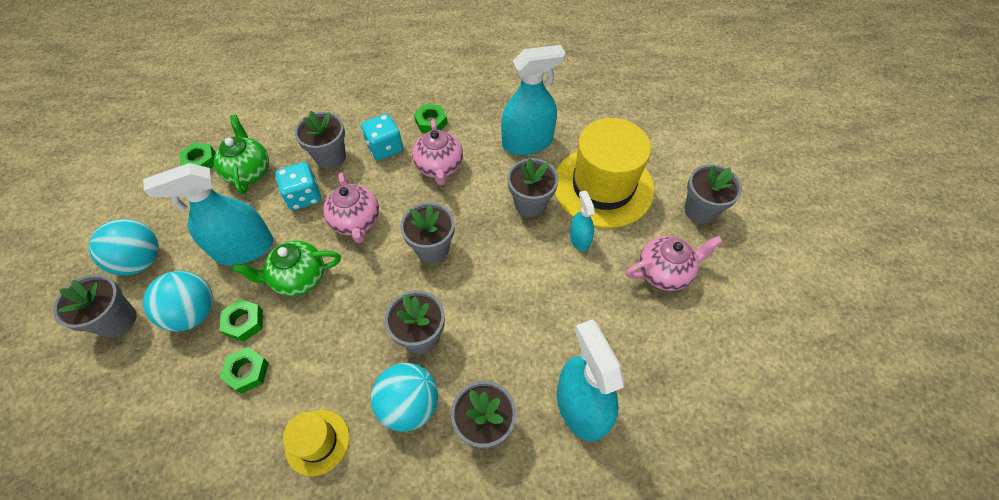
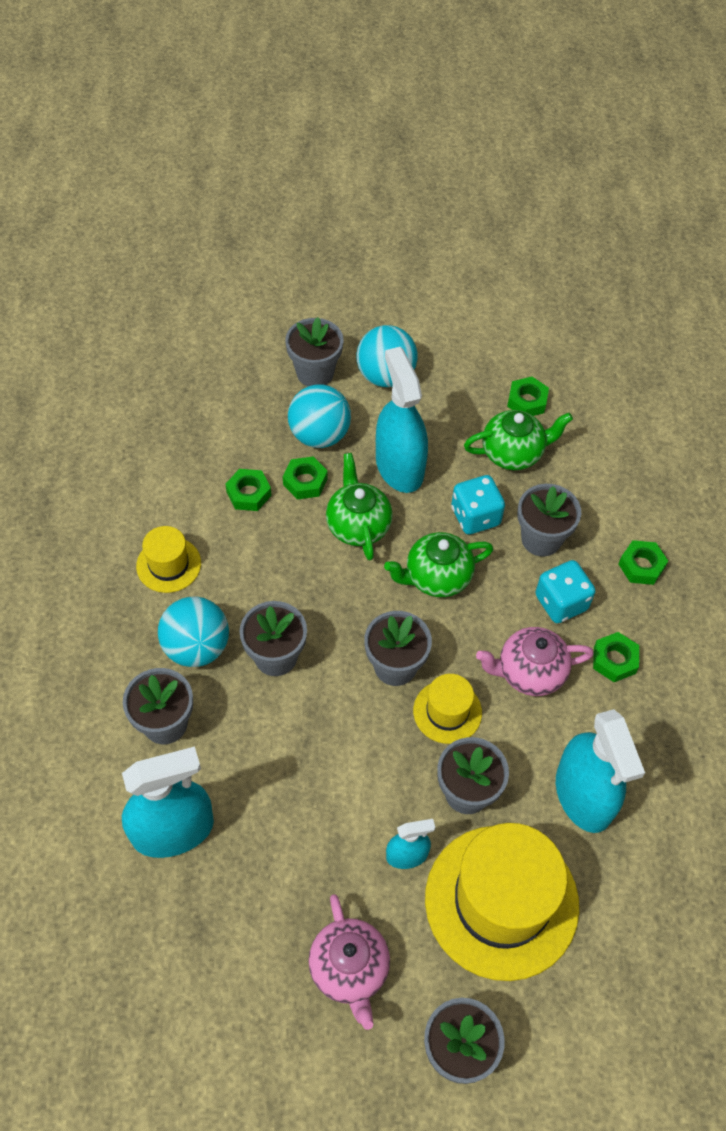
camera: 90 degrees right, 0 degrees up
(356, 222) = (437, 577): pink teapot -> green teapot
(360, 104) = (641, 566): none -> green nut
(470, 215) = (447, 711): none -> yellow hat

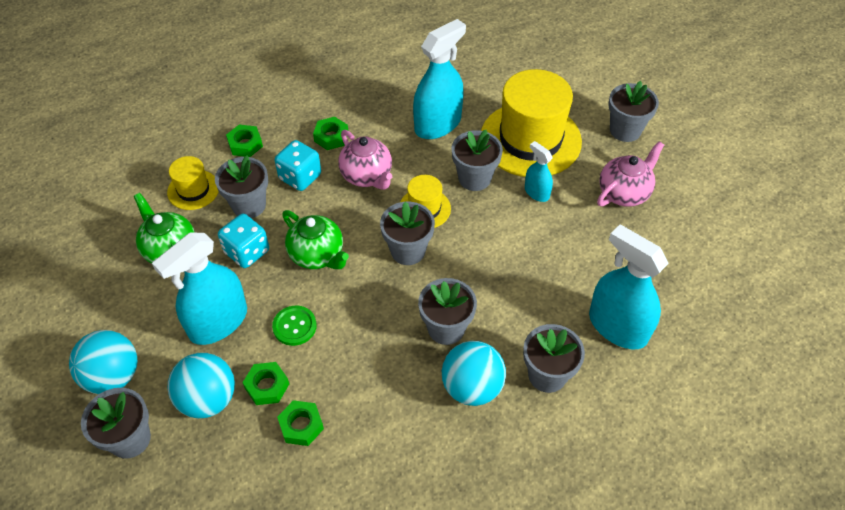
camera: 115 degrees left, 5 degrees down
(168, 564) = (409, 452): yellow hat -> yellow hat (193, 190)
(358, 525) = (294, 326): green teapot -> green button
(527, 401) = (107, 259): green nut -> none

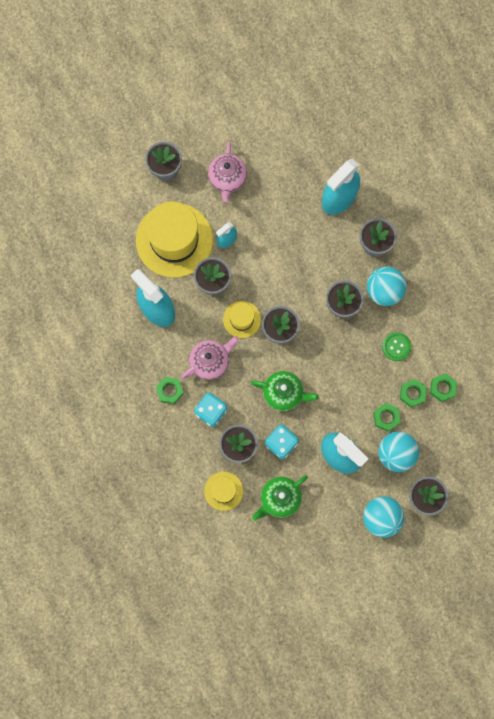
camera: 90 degrees left, 25 degrees up
(245, 144) = (177, 457): green nut -> green nut (442, 388)
(294, 326) = (342, 404): green button -> green button (396, 347)
(317, 255) = (283, 393): green teapot -> green teapot turned 60 degrees clockwise
(624, 193) = (227, 179): pink teapot -> pink teapot turned 135 degrees counterclockwise

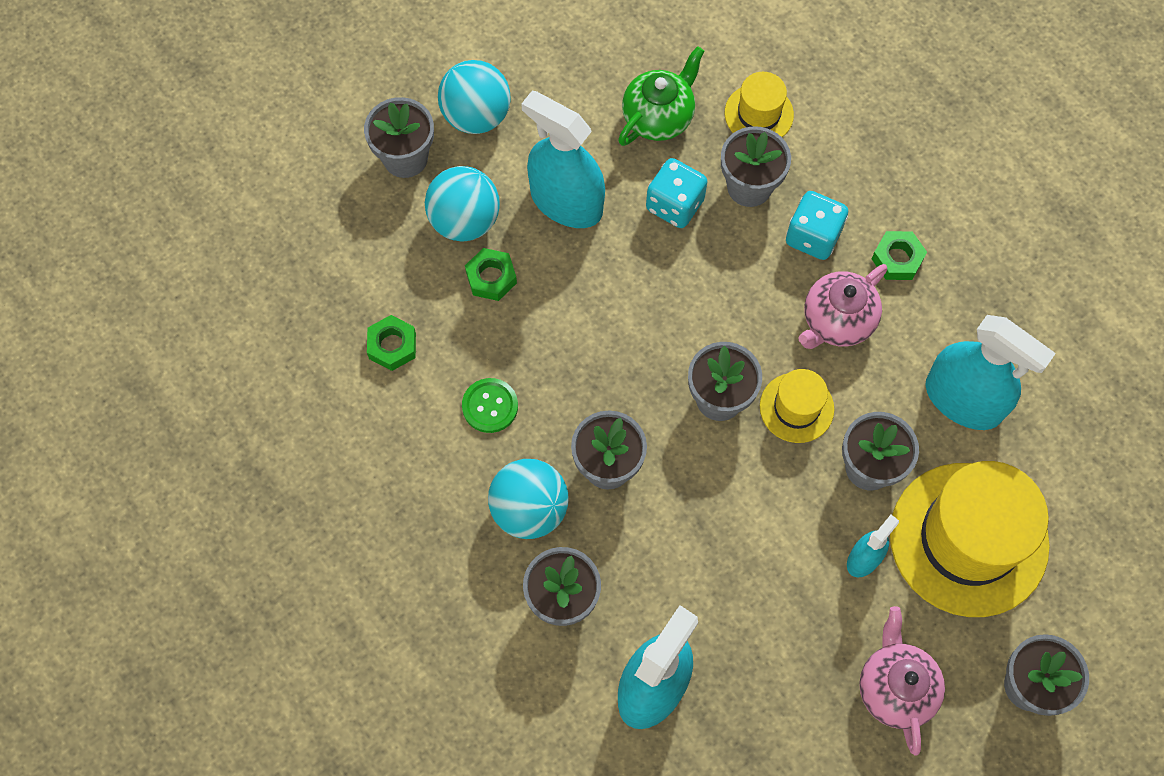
camera: 170 degrees right, 10 degrees down
(283, 393) = (688, 288): green teapot -> none
(412, 394) = (448, 327): green nut -> none

